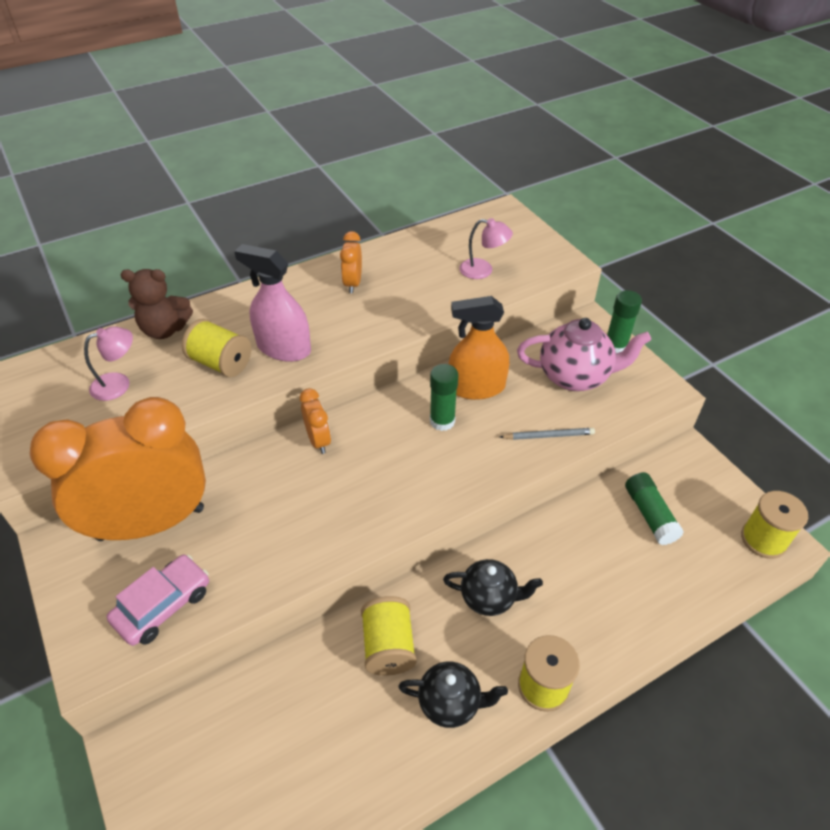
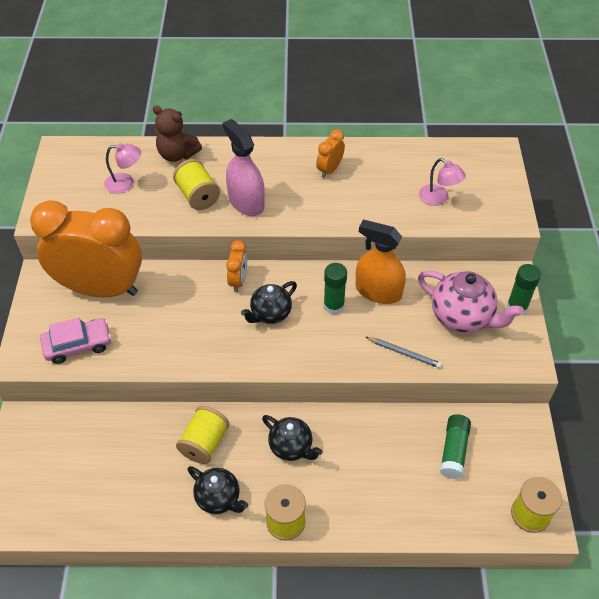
camera: 30 degrees right, 5 degrees up
(380, 459) = (270, 314): none -> black teapot

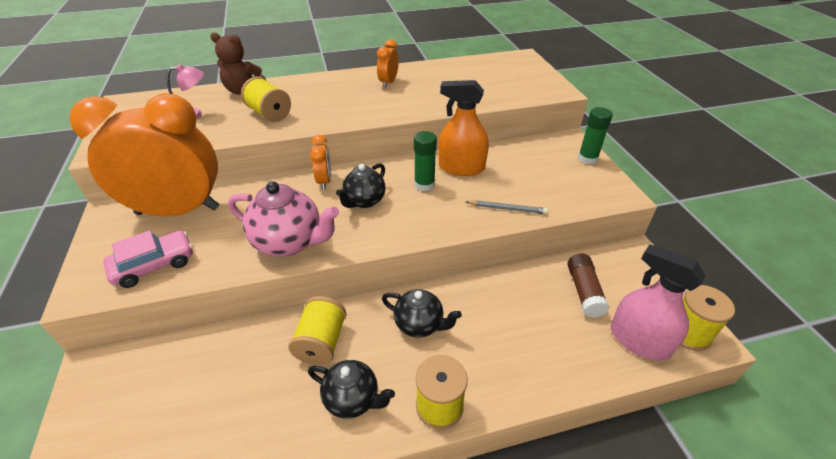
camera: 15 degrees left, 10 degrees down
(246, 202) = (318, 112): pink spray bottle -> pink spray bottle (639, 340)
(438, 199) = (490, 87): pink lamp -> none
(453, 451) = (584, 291): green glue stick -> brown glue stick
(462, 317) = (545, 173): pink teapot -> pink teapot (289, 242)

